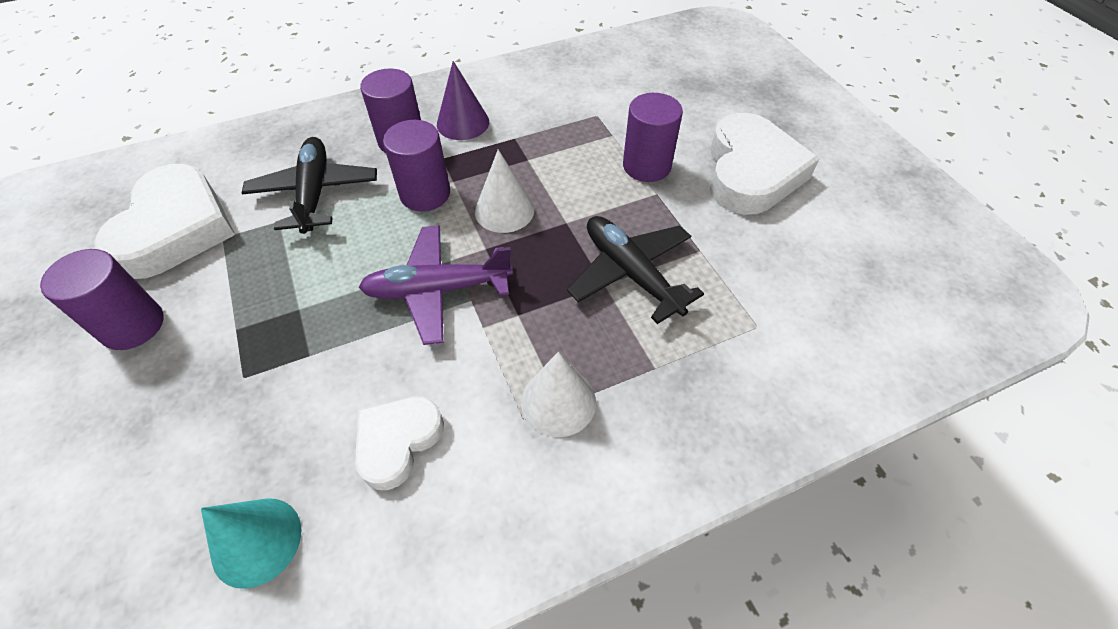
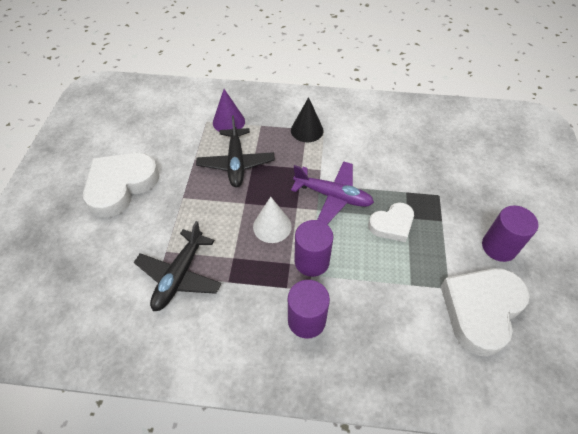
camera: 150 degrees left, 0 degrees up
(256, 541) = (436, 135): turquoise cone -> none
(315, 193) = (382, 297): black plane -> black plane (179, 275)
(398, 442) = (376, 143): white heart -> white heart (392, 224)
(463, 123) = (253, 316): purple cone -> purple cone (228, 122)
(558, 402) = (307, 130): white cone -> black cone
(646, 166) = (169, 217): purple cylinder -> none

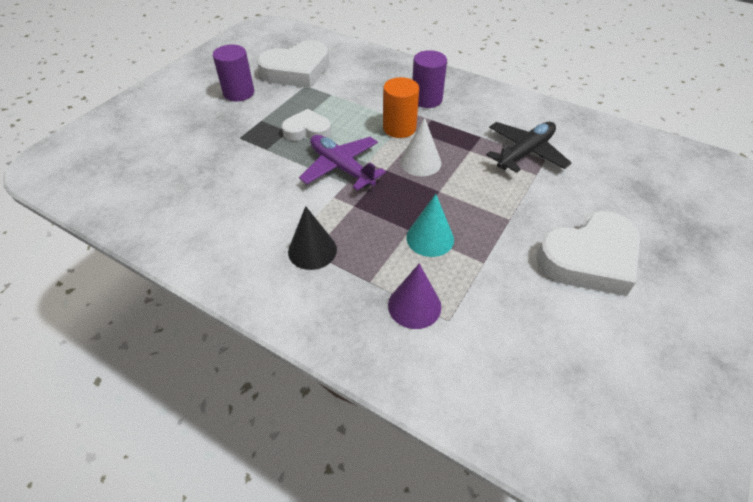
camera: 155 degrees left, 5 degrees down
(236, 163) = (430, 238): black plane -> turquoise cone
(312, 261) = (399, 128): purple cylinder -> orange cylinder

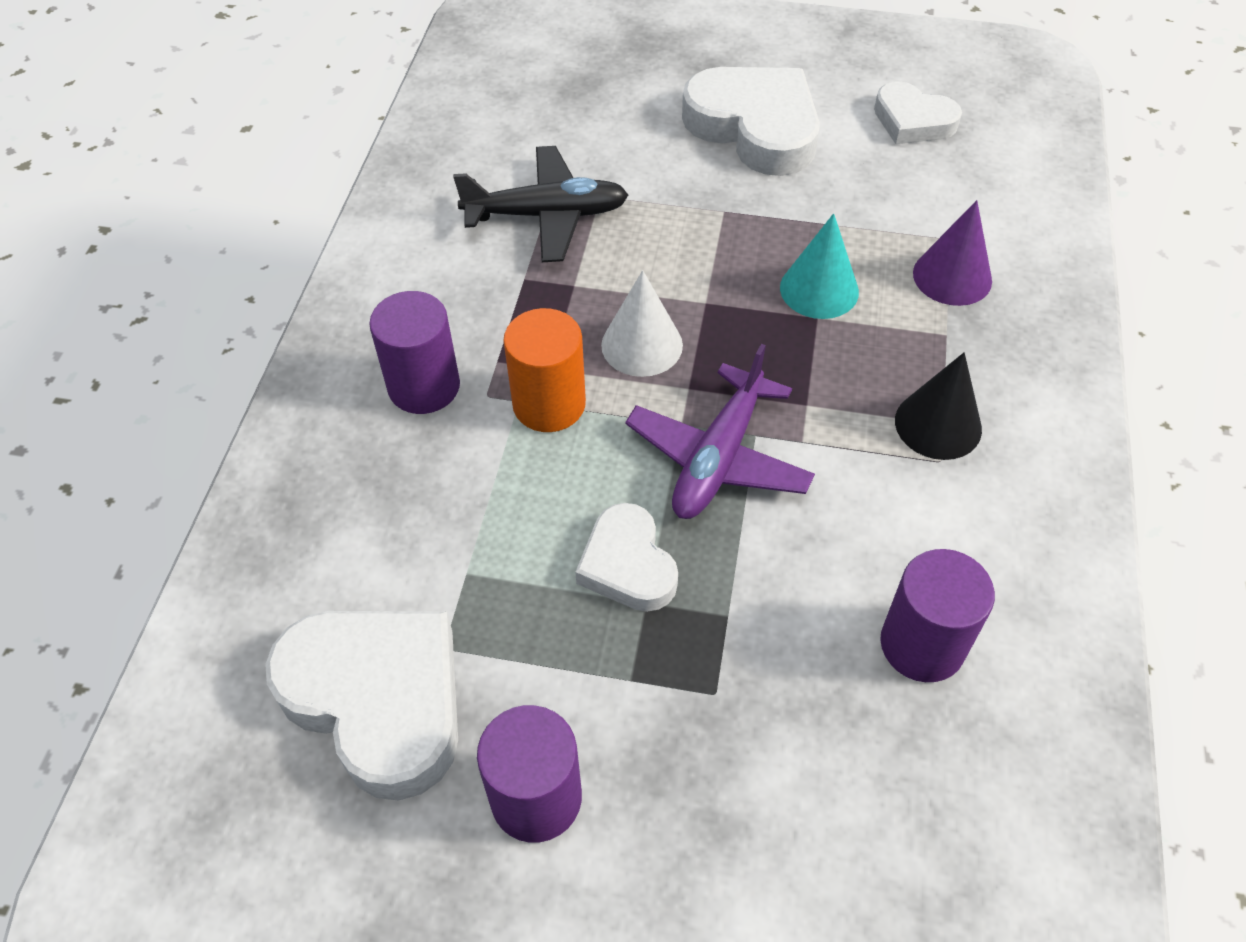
camera: 110 degrees left, 5 degrees up
(210, 197) = (922, 644): none -> purple cylinder
(525, 153) = (546, 215): black plane -> black plane turned 150 degrees clockwise
(584, 355) = (913, 121): none -> white heart

